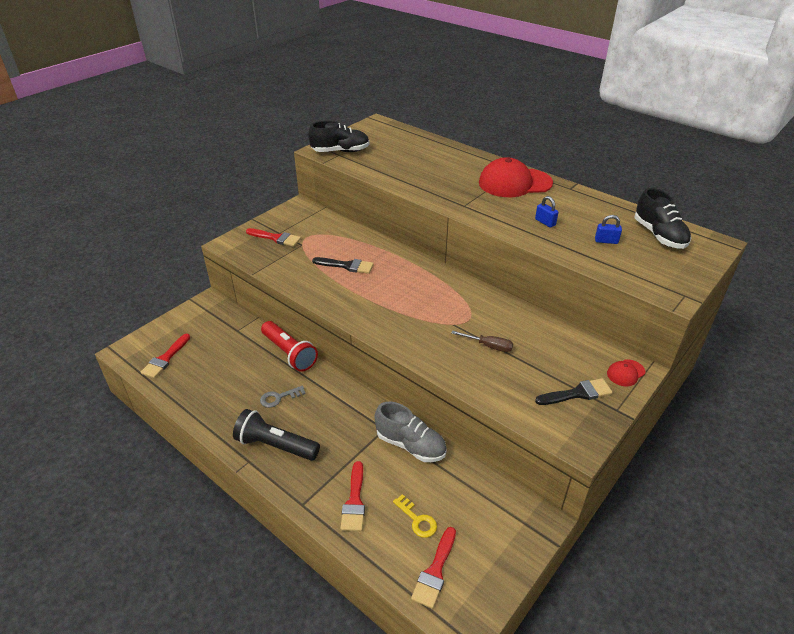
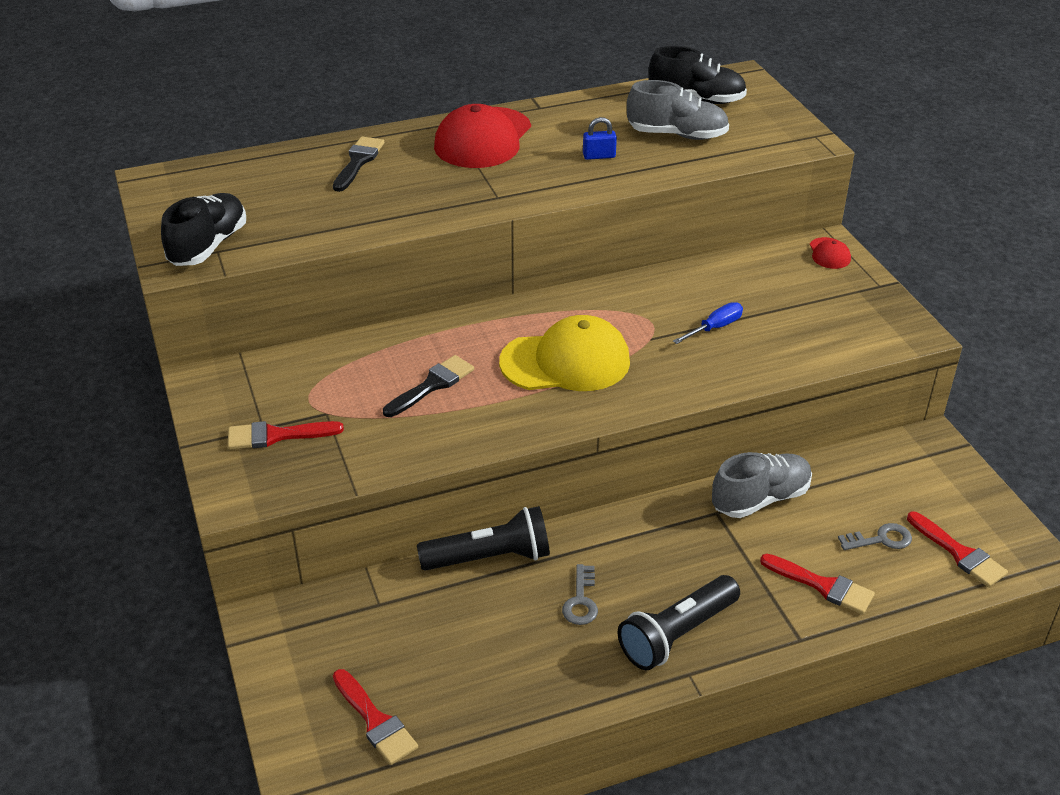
camera: 60 degrees left, 0 degrees up
(276, 238) = (276, 436): red brush -> red brush turned 150 degrees counterclockwise
(289, 353) = (490, 558): red flashlight -> black flashlight
(403, 301) = (566, 362): none -> yellow cap
(417, 520) = (880, 539): yellow key -> grey key
(489, 346) = (715, 328): brown screwdriver -> blue screwdriver
(577, 393) = (839, 299): black brush -> black brush (358, 162)
(606, 241) = (677, 135): blue padlock -> grey shoe

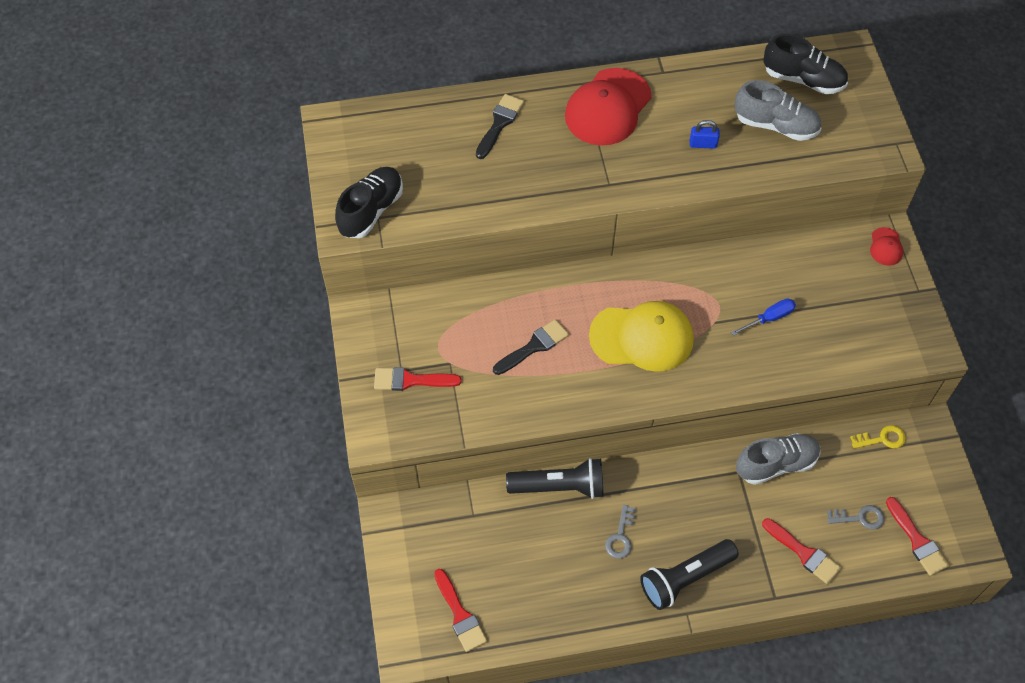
camera: 10 degrees right, 20 degrees up
(881, 458) = (882, 439): none -> yellow key

